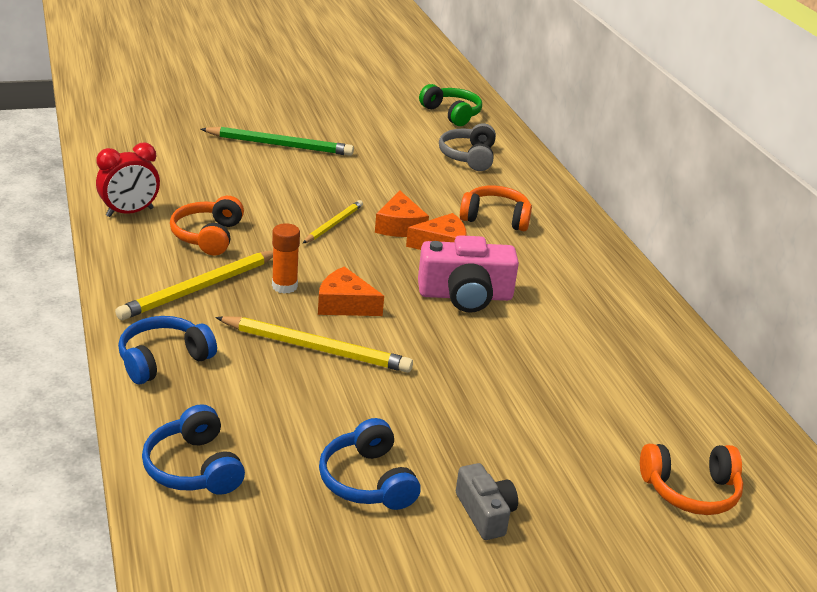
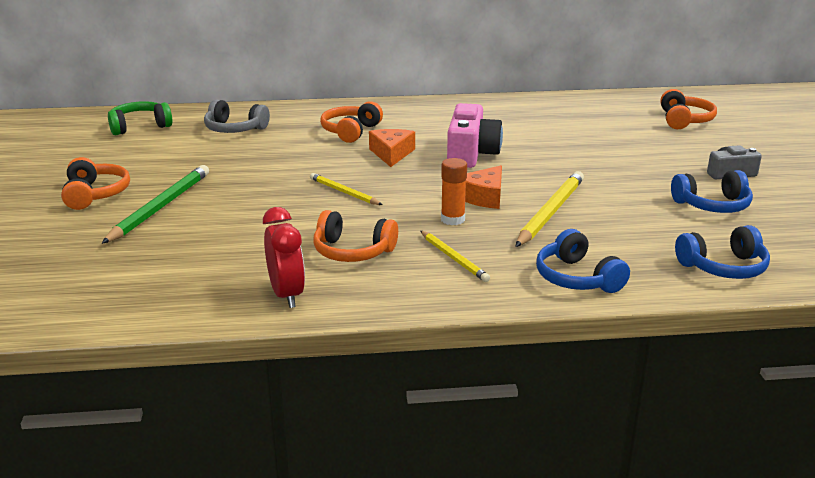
camera: 75 degrees left, 5 degrees down
(200, 288) = (453, 258): yellow pencil -> yellow pencil, size x0.59
(297, 117) = (95, 194): none -> orange headphones
(400, 226) = (355, 166): orange cheese -> none

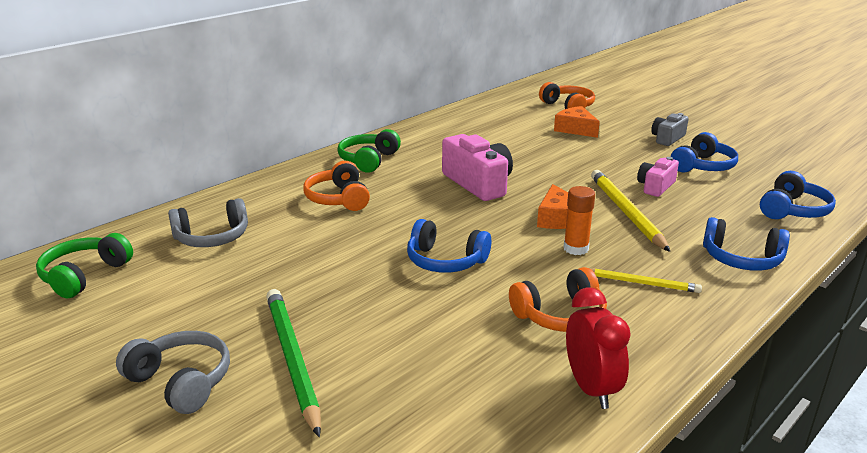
camera: 40 degrees left, 0 degrees up
(95, 194) = (181, 381): orange headphones -> grey headphones
(286, 295) = (591, 388): red clock -> red clock turned 45 degrees clockwise
(344, 192) = (445, 261): yellow pencil -> blue headphones
(391, 154) = (416, 207): orange cheese -> orange cheese (575, 129)
(420, 113) = (368, 160): none -> green headphones
(623, 204) = (655, 186): none -> pink camera

